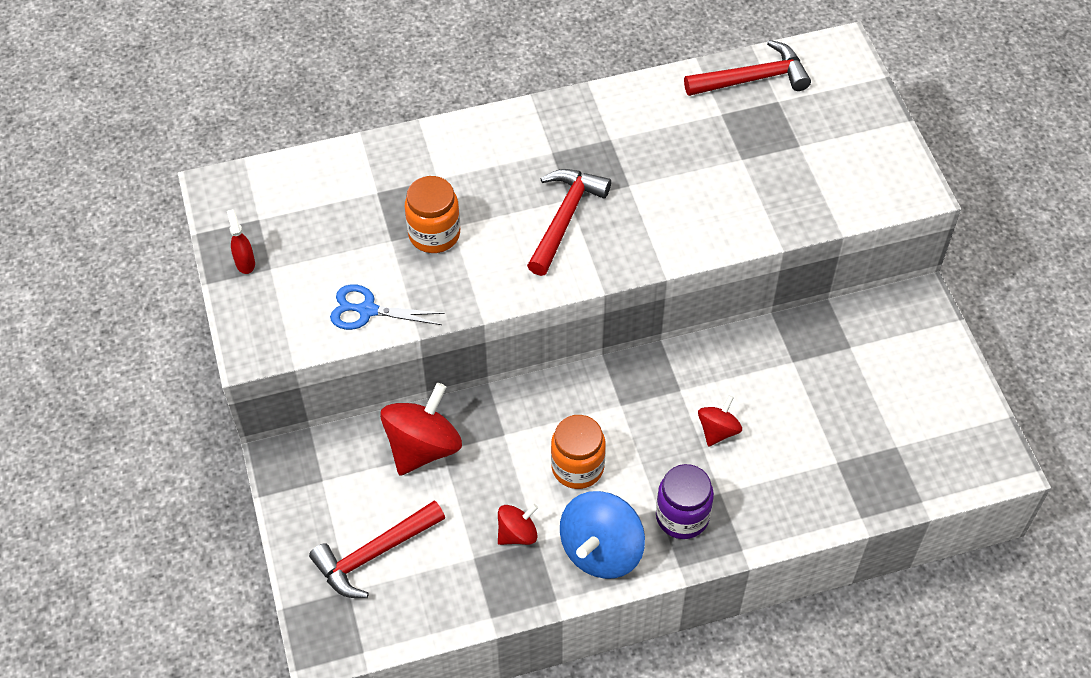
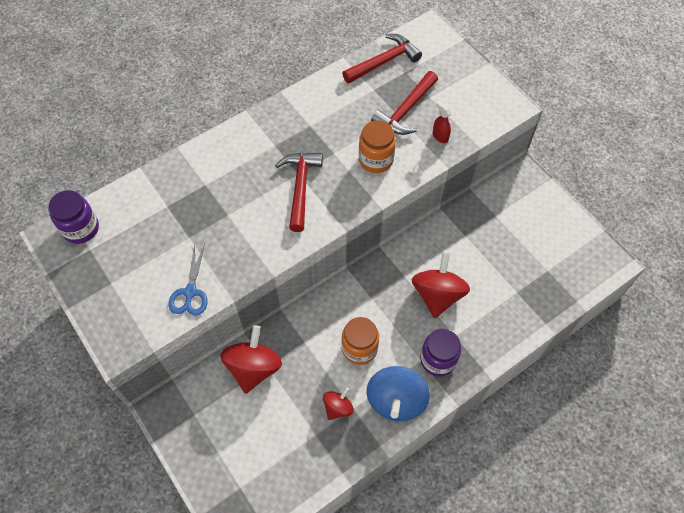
camera: 20 degrees left, 5 degrees up
(245, 262) = (90, 284): red spray bottle -> red spray bottle (440, 136)
(257, 189) = (81, 228): none -> purple jar
(367, 310) = (190, 292): blue scissors -> blue scissors turned 75 degrees counterclockwise
(374, 554) = (248, 455): red hammer -> red hammer (405, 110)
(434, 234) = (217, 224): orange jar -> orange jar (376, 160)
(718, 430) = (437, 295): red spinning top -> red spinning top, size x1.82

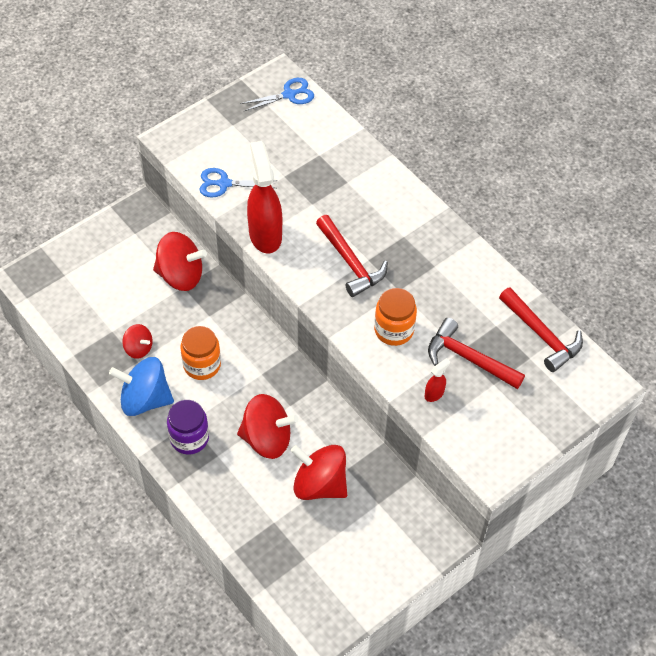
camera: 85 degrees right, 5 degrees down
(81, 228) = (289, 95): purple jar -> blue scissors
(260, 256) = (265, 235): none -> red spray bottle
(300, 187) = (350, 262): red hammer -> red hammer turned 60 degrees clockwise
(480, 256) = (319, 484): none -> red spinning top

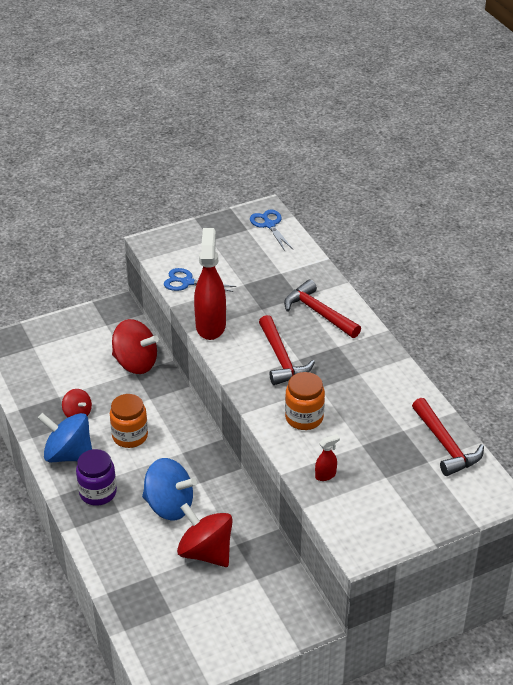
camera: 15 degrees right, 15 degrees down
(267, 438) = (169, 506): red spinning top -> blue spinning top
(289, 95) = (269, 225): blue scissors -> blue scissors turned 105 degrees counterclockwise
(469, 358) = (368, 452): red hammer -> red hammer (319, 313)

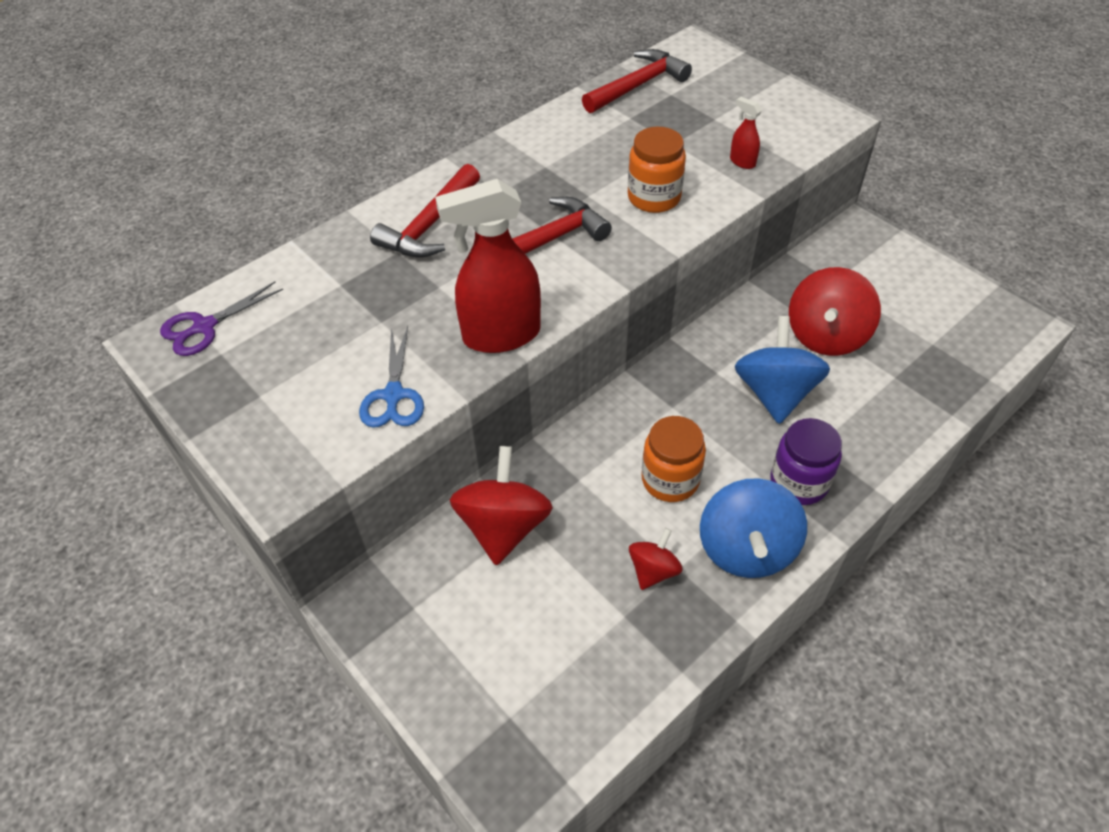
camera: 105 degrees left, 10 degrees up
(269, 225) = (204, 327): blue scissors -> purple scissors

